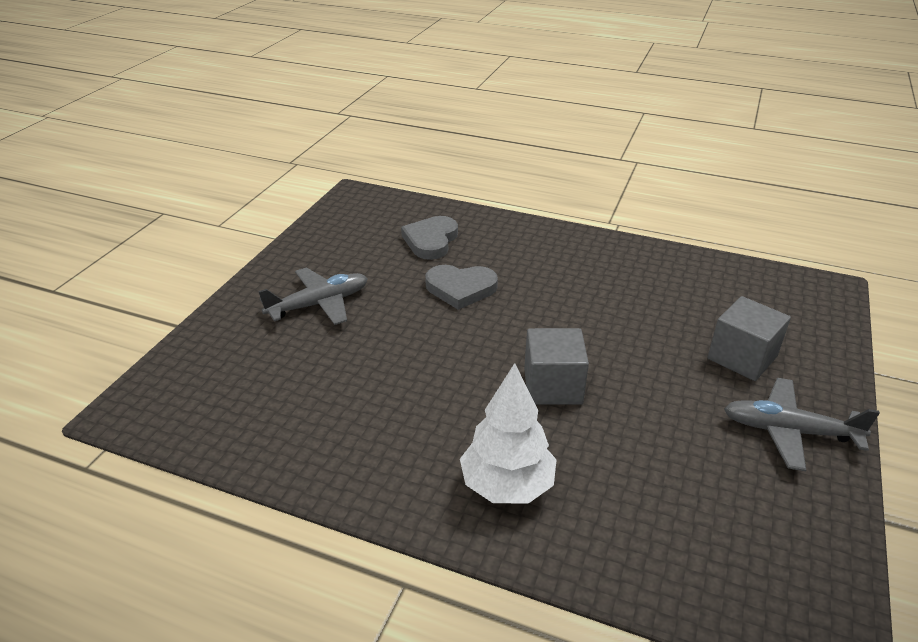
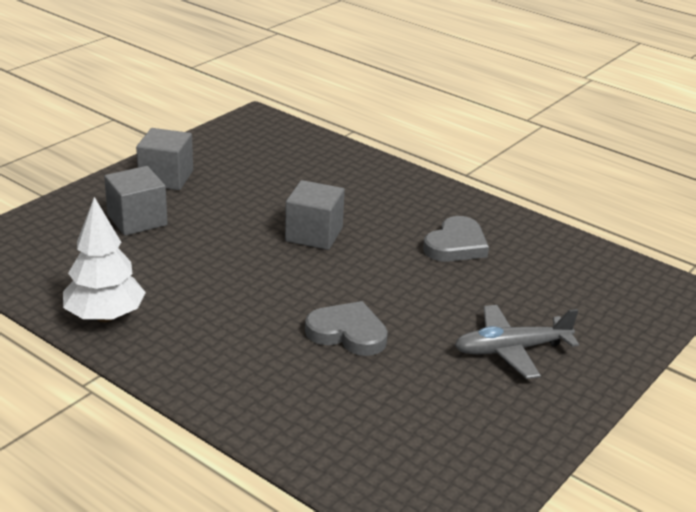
camera: 165 degrees left, 5 degrees down
(431, 241) = (354, 407): grey heart -> grey heart (456, 245)
(507, 485) = (385, 192): white tree -> white tree (105, 316)
(788, 431) = (166, 178): grey plane -> grey cube

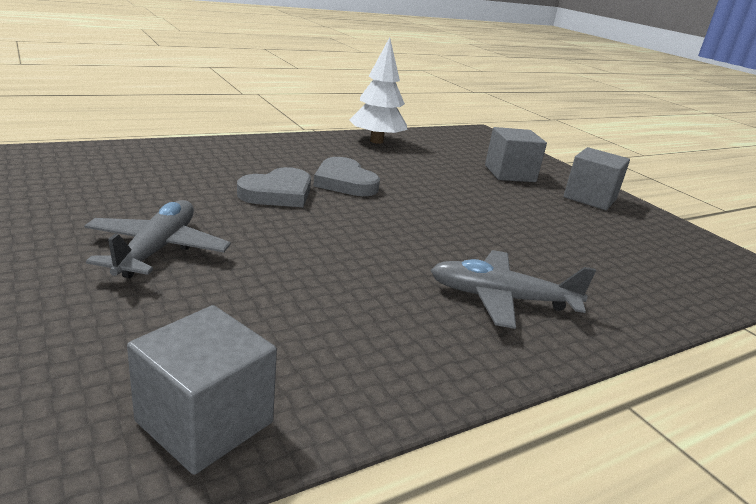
camera: 110 degrees right, 5 degrees down
(314, 234) = (457, 227): grey cube -> grey cube (205, 422)
(410, 209) = (501, 298): none -> grey plane
(456, 245) = (391, 297): grey heart -> grey heart (344, 182)

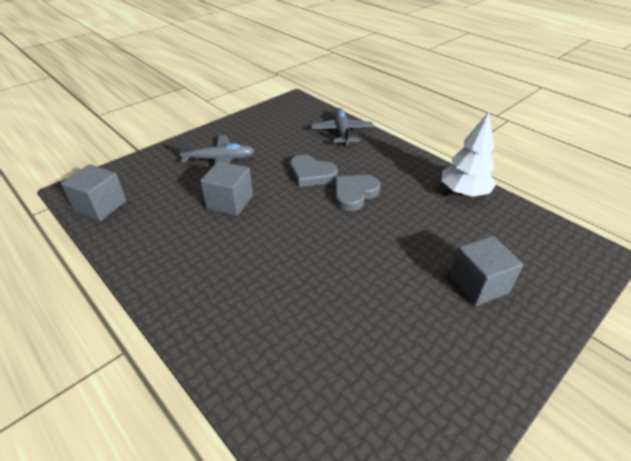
camera: 80 degrees right, 15 degrees up
(501, 298) = (220, 286): grey plane -> grey plane (341, 132)
(590, 198) = (472, 355): grey cube -> grey cube (230, 202)

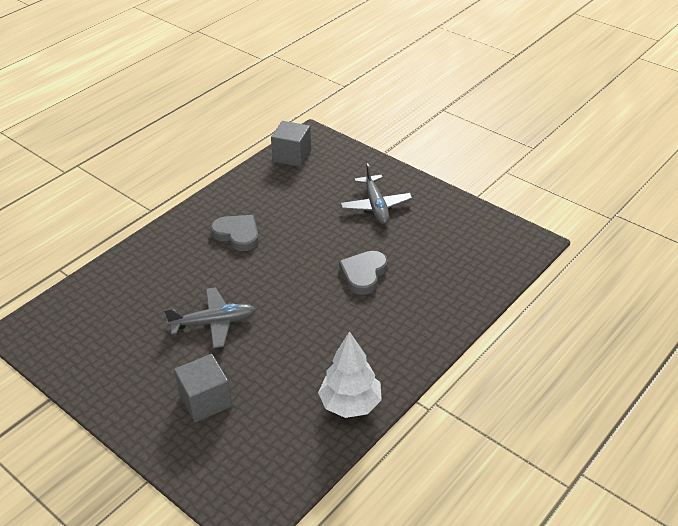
camera: 85 degrees right, 0 degrees up
(230, 202) = (307, 225): grey cube -> none
(341, 132) = (461, 292): grey plane -> grey plane (214, 323)
(354, 194) = (333, 309): grey heart -> grey heart (237, 234)

